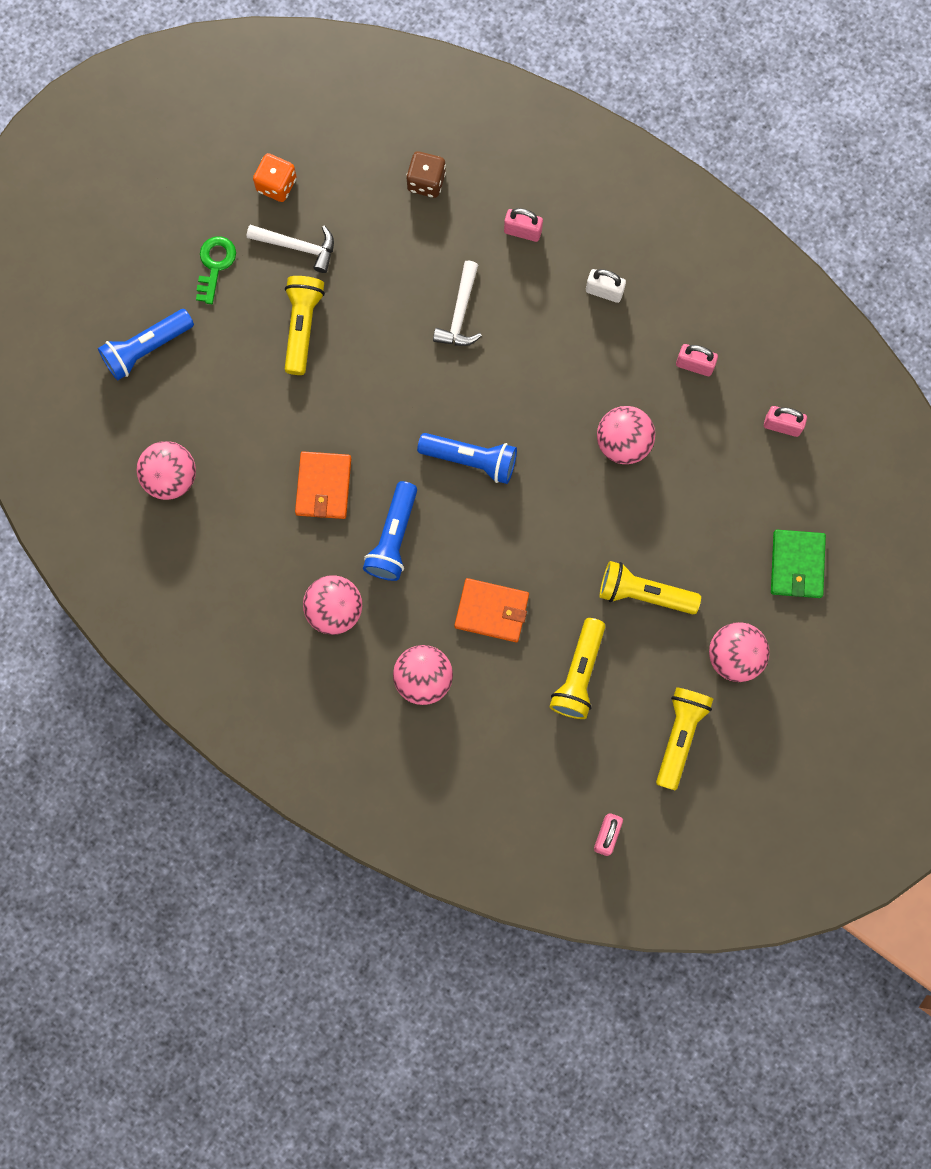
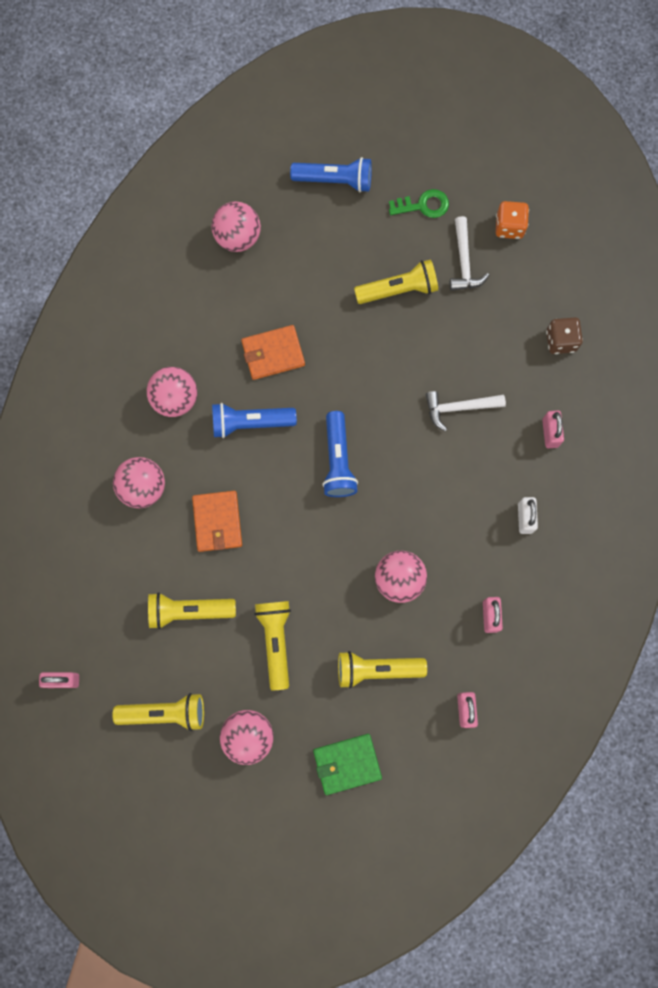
camera: 70 degrees right, 0 degrees up
(146, 348) = (335, 180): blue flashlight -> blue flashlight turned 150 degrees clockwise
(709, 499) = (377, 669): none -> yellow flashlight

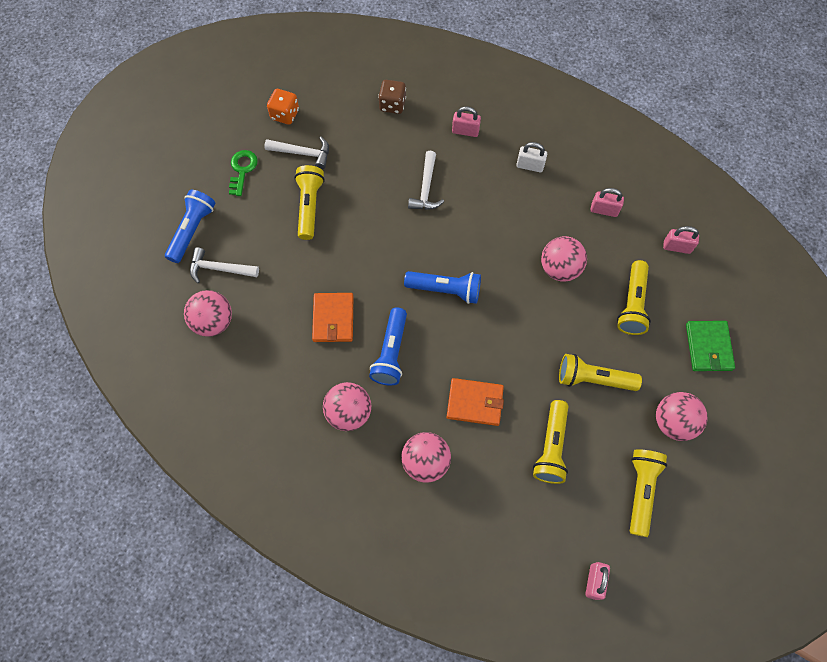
camera: 75 degrees left, 10 degrees down
(298, 223) = (220, 269): none -> white hammer

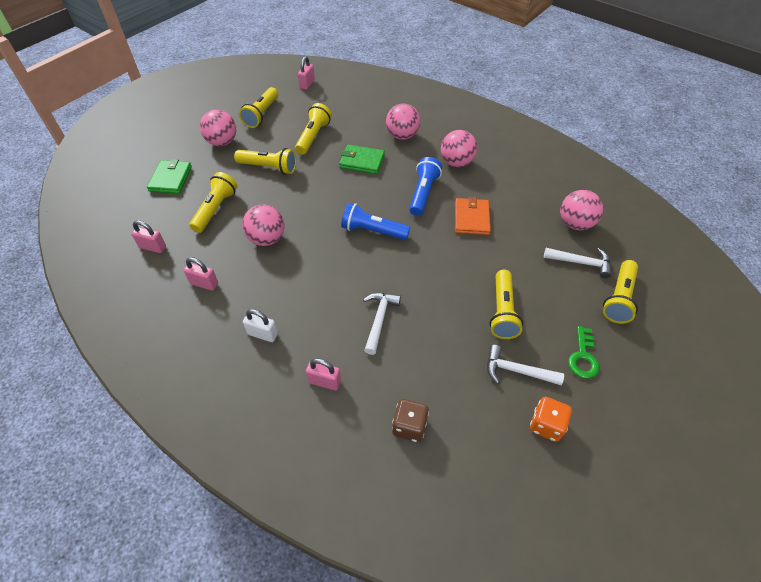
camera: 175 degrees left, 15 degrees down
(192, 230) = (618, 298): blue flashlight -> yellow flashlight
(475, 402) = (362, 161): orange wallet -> green wallet

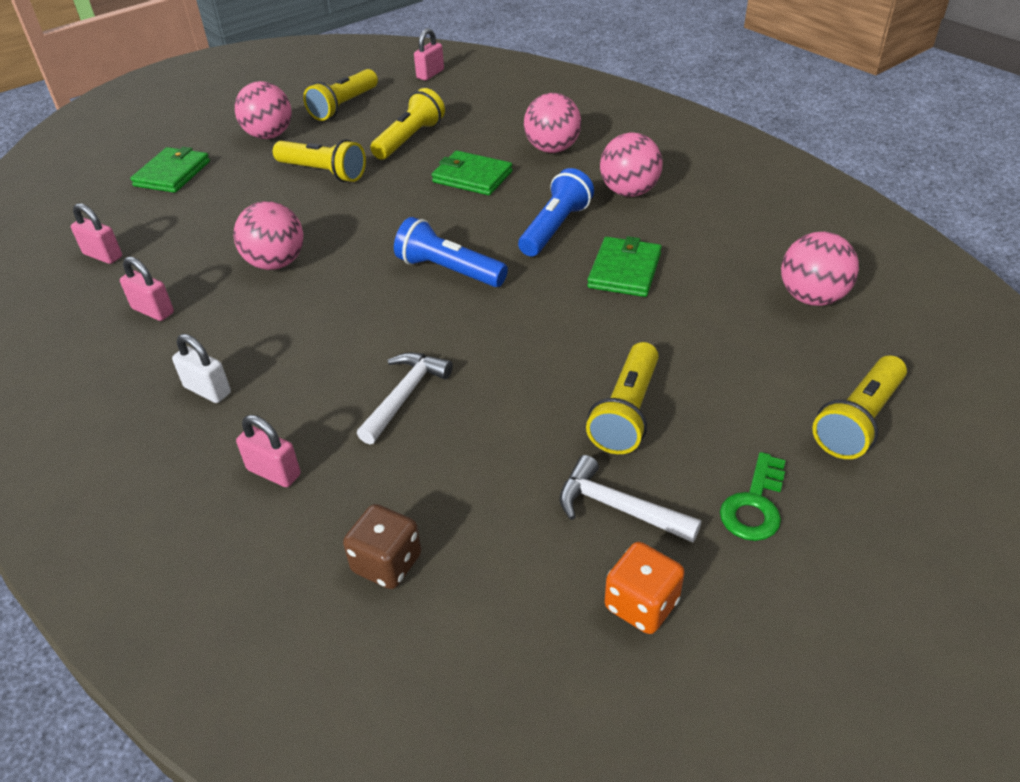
camera: 15 degrees right, 10 degrees down
(216, 209) = (218, 217): yellow flashlight -> none
(471, 218) = (624, 270): orange wallet -> green wallet
(581, 263) = (802, 357): white hammer -> none

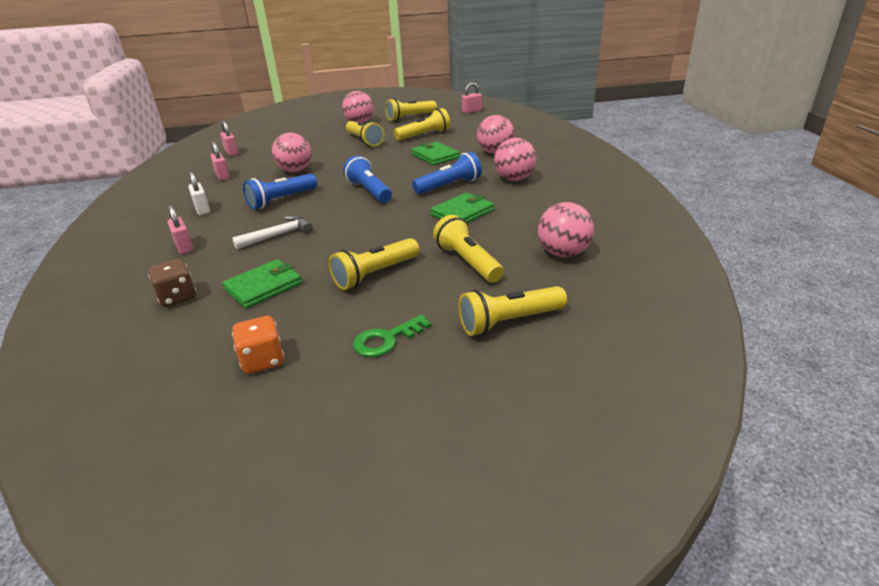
camera: 30 degrees right, 10 degrees down
(172, 173) = (299, 129): green wallet -> green wallet (263, 286)
(326, 329) = (281, 200): none -> blue flashlight
(618, 507) = (312, 314): white hammer -> none
(719, 350) = (468, 262): none -> yellow flashlight

